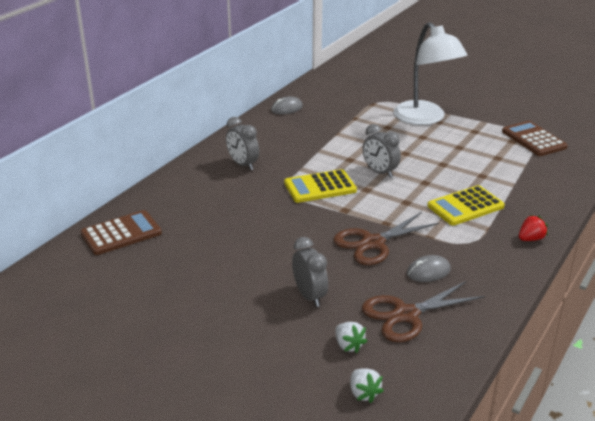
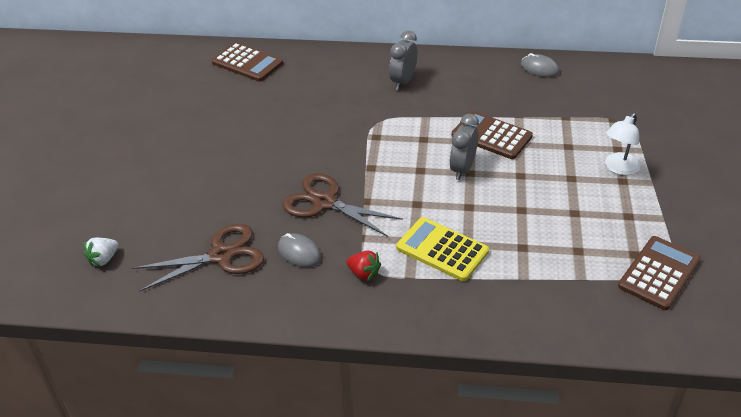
camera: 65 degrees right, 10 degrees up
(309, 296) = (218, 189): grey clock -> none
(320, 187) = (400, 139): yellow calculator -> none
(348, 345) = (161, 232): white strawberry -> none
(350, 150) = (491, 136): none -> brown calculator
(406, 315) = (221, 255): brown scissors -> brown scissors turned 120 degrees clockwise
(425, 118) = (618, 168): white lamp -> white lamp, size x0.51
(530, 239) = (412, 317): red strawberry -> red strawberry (364, 274)

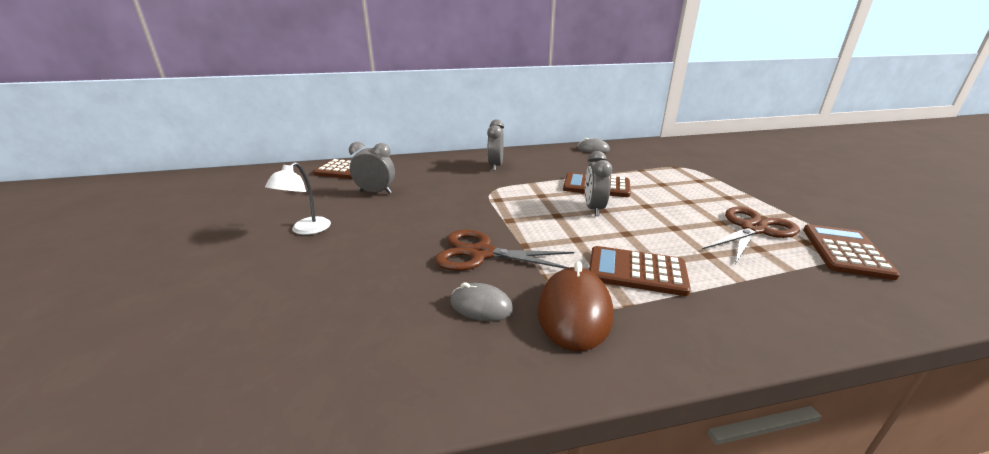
camera: 20 degrees left, 15 degrees down
(103, 259) = (189, 374): white strawberry -> none
(221, 255) = (378, 330): brown scissors -> brown scissors (753, 229)
(263, 103) = (375, 192): none -> grey clock
(364, 274) = (574, 312): red strawberry -> brown mouse
(442, 250) = (636, 271): yellow calculator -> brown calculator
(618, 168) = (715, 190): white lamp -> white lamp (306, 230)

